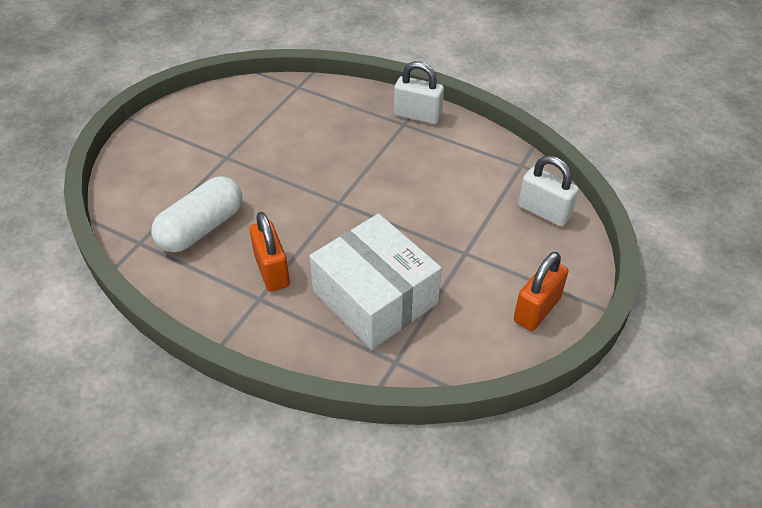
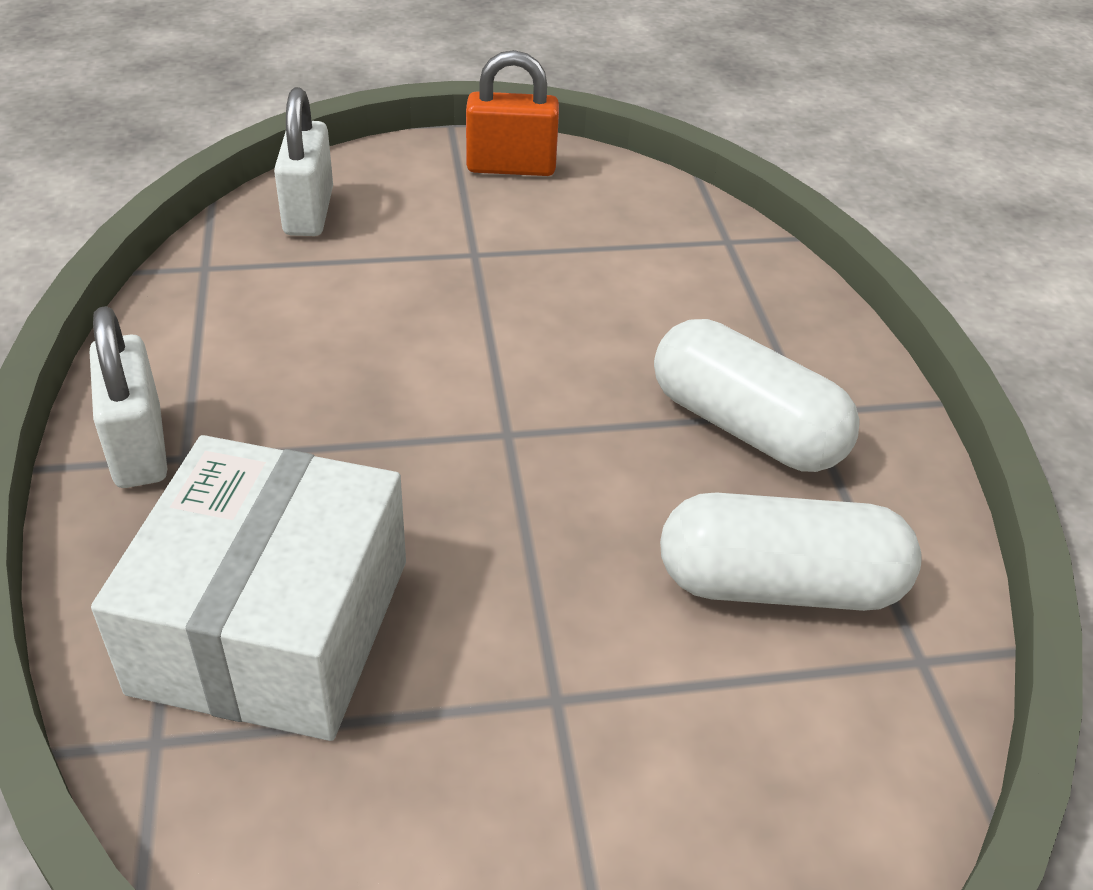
camera: 130 degrees left, 5 degrees down
(272, 271) = (745, 427): orange padlock -> white capsule
(375, 297) = (656, 298): white box -> white box (272, 625)

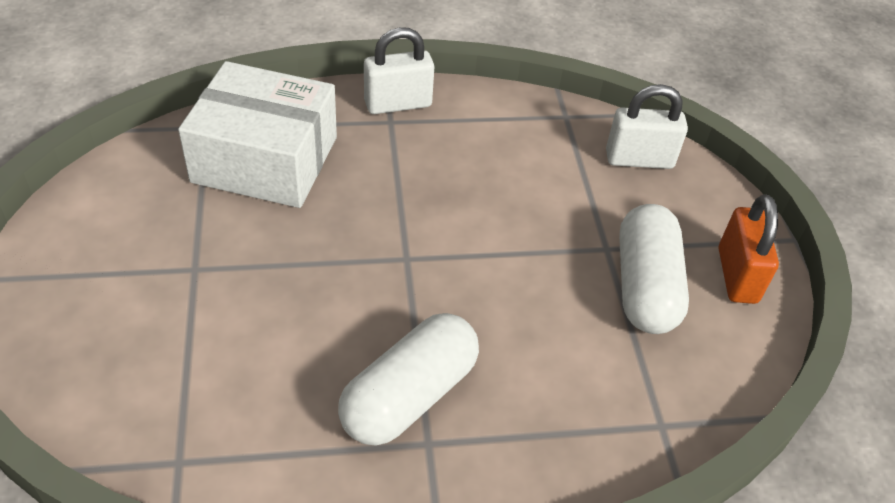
camera: 90 degrees right, 5 degrees up
(779, 585) = (255, 389): white capsule -> white capsule (645, 286)

